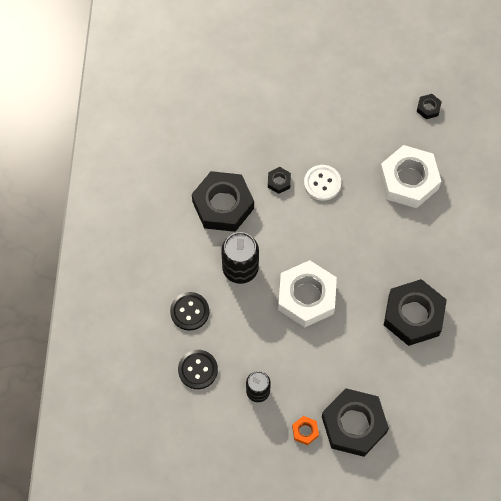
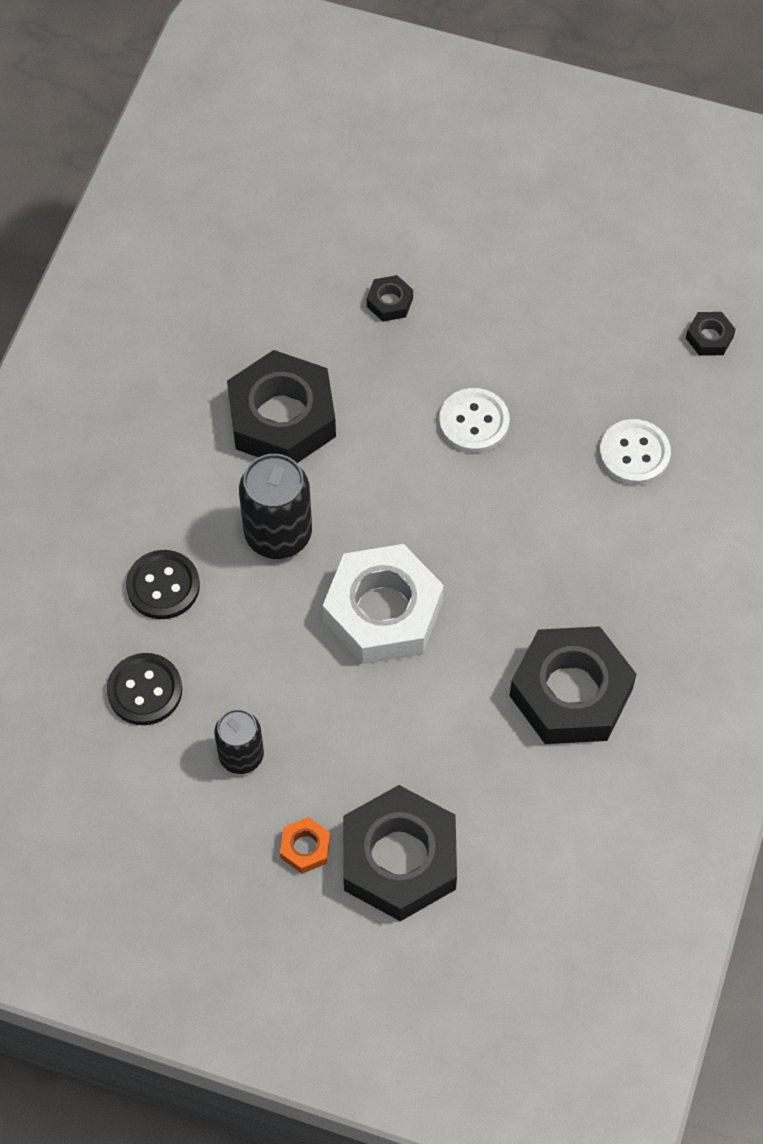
camera: 15 degrees right, 5 degrees down
(279, 181) = (396, 401): black nut -> black nut (389, 302)
(408, 180) = (634, 454): white nut -> white button

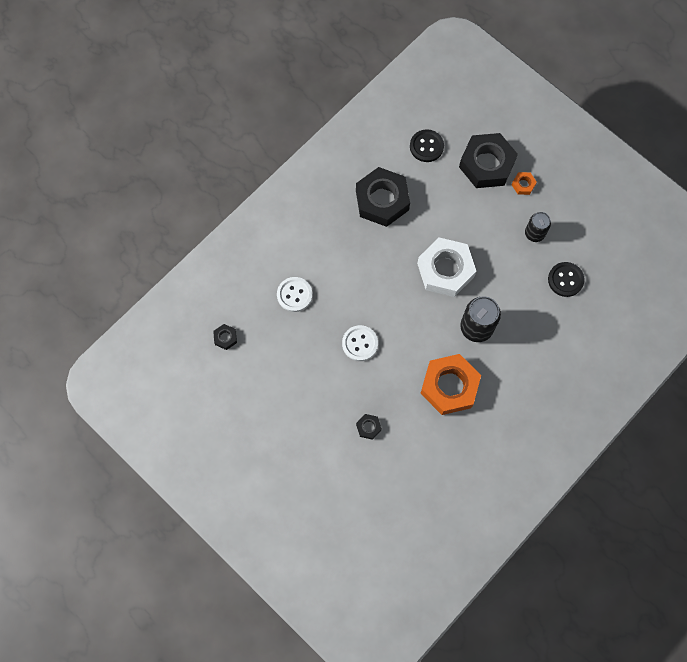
camera: 155 degrees left, 10 degrees up
(163, 586) = (539, 325): black button -> black button (426, 146)
(282, 418) = (449, 386): black nut -> orange nut

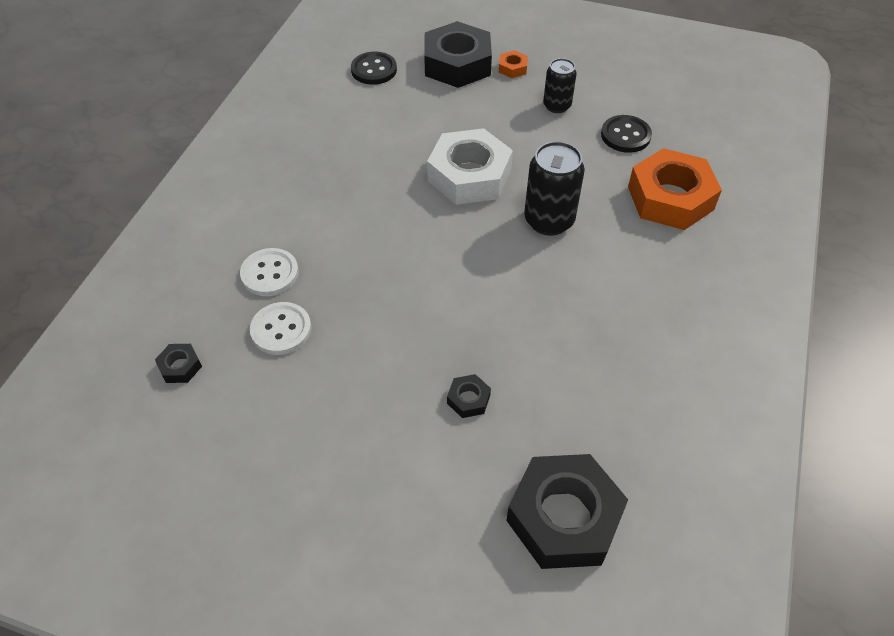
camera: 25 degrees left, 20 degrees down
(360, 343) = (397, 297): white button -> white button (281, 330)
(382, 200) = (344, 134): black nut -> black nut (564, 517)
(449, 386) = (556, 300): orange nut -> orange nut (670, 198)

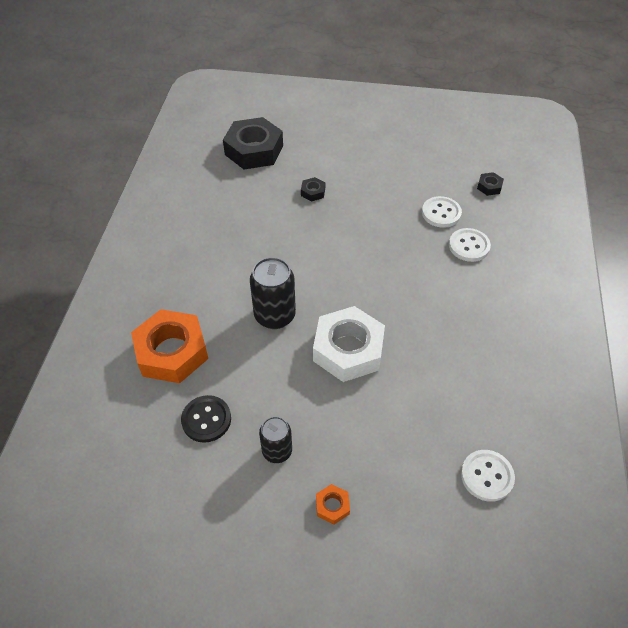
camera: 170 degrees right, 0 degrees up
(374, 70) = (487, 476): black button -> white button
(457, 64) = (397, 503): black nut -> none

